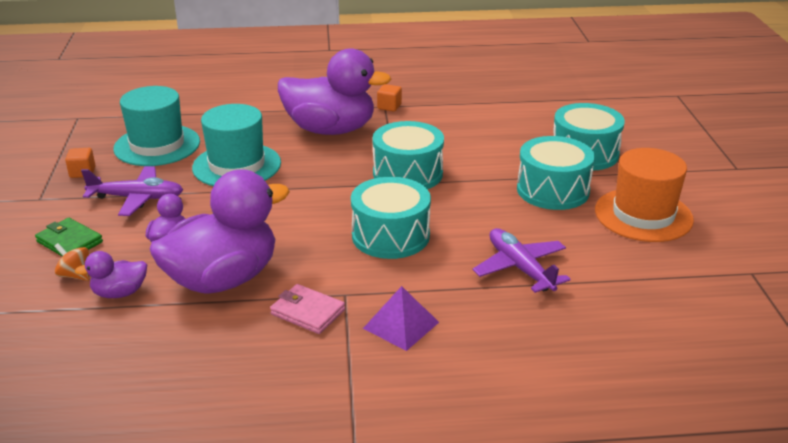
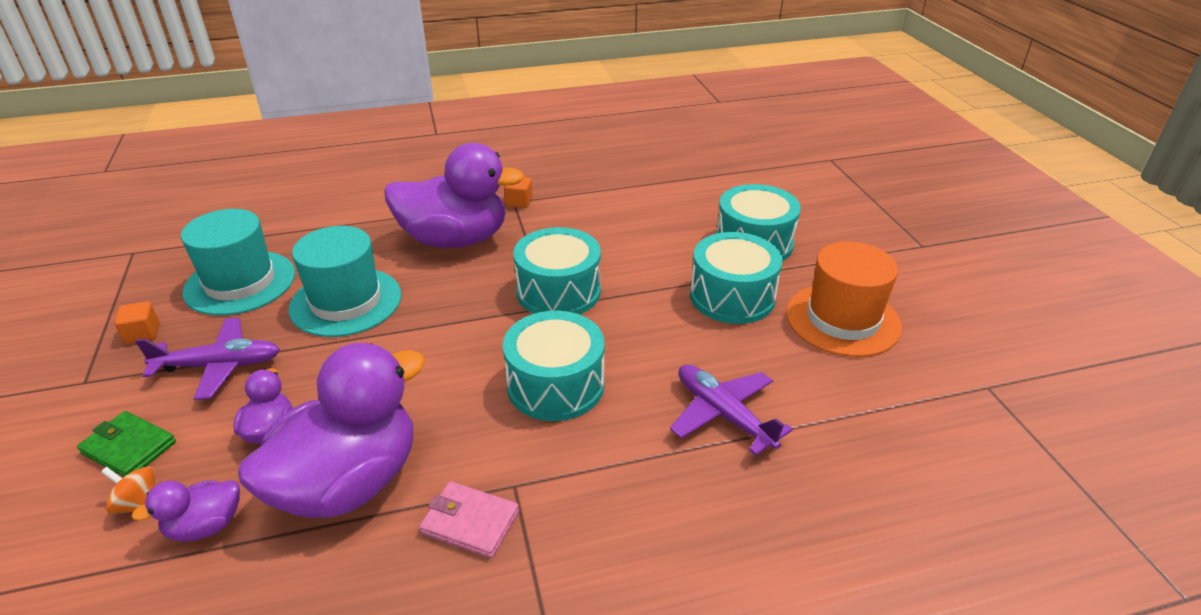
camera: 10 degrees left, 5 degrees up
(401, 325) = (596, 526): purple pyramid -> none

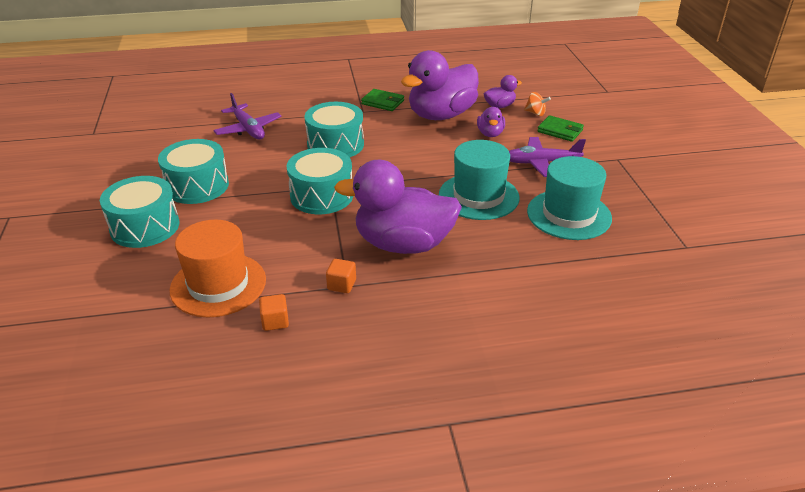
camera: 175 degrees left, 0 degrees up
(143, 334) = (609, 183): orange cube -> orange cube (275, 321)
(470, 522) = (383, 102): pink wallet -> green wallet
(843, 320) = (135, 168): orange hat -> orange hat (218, 284)

